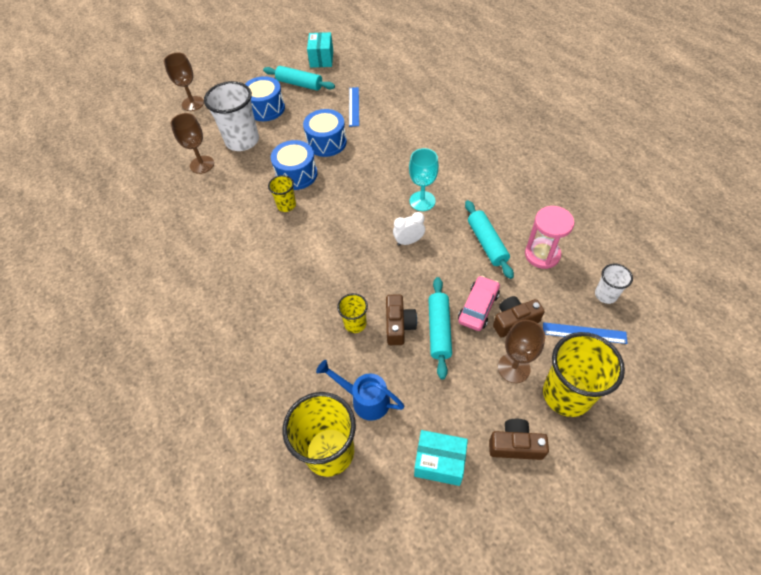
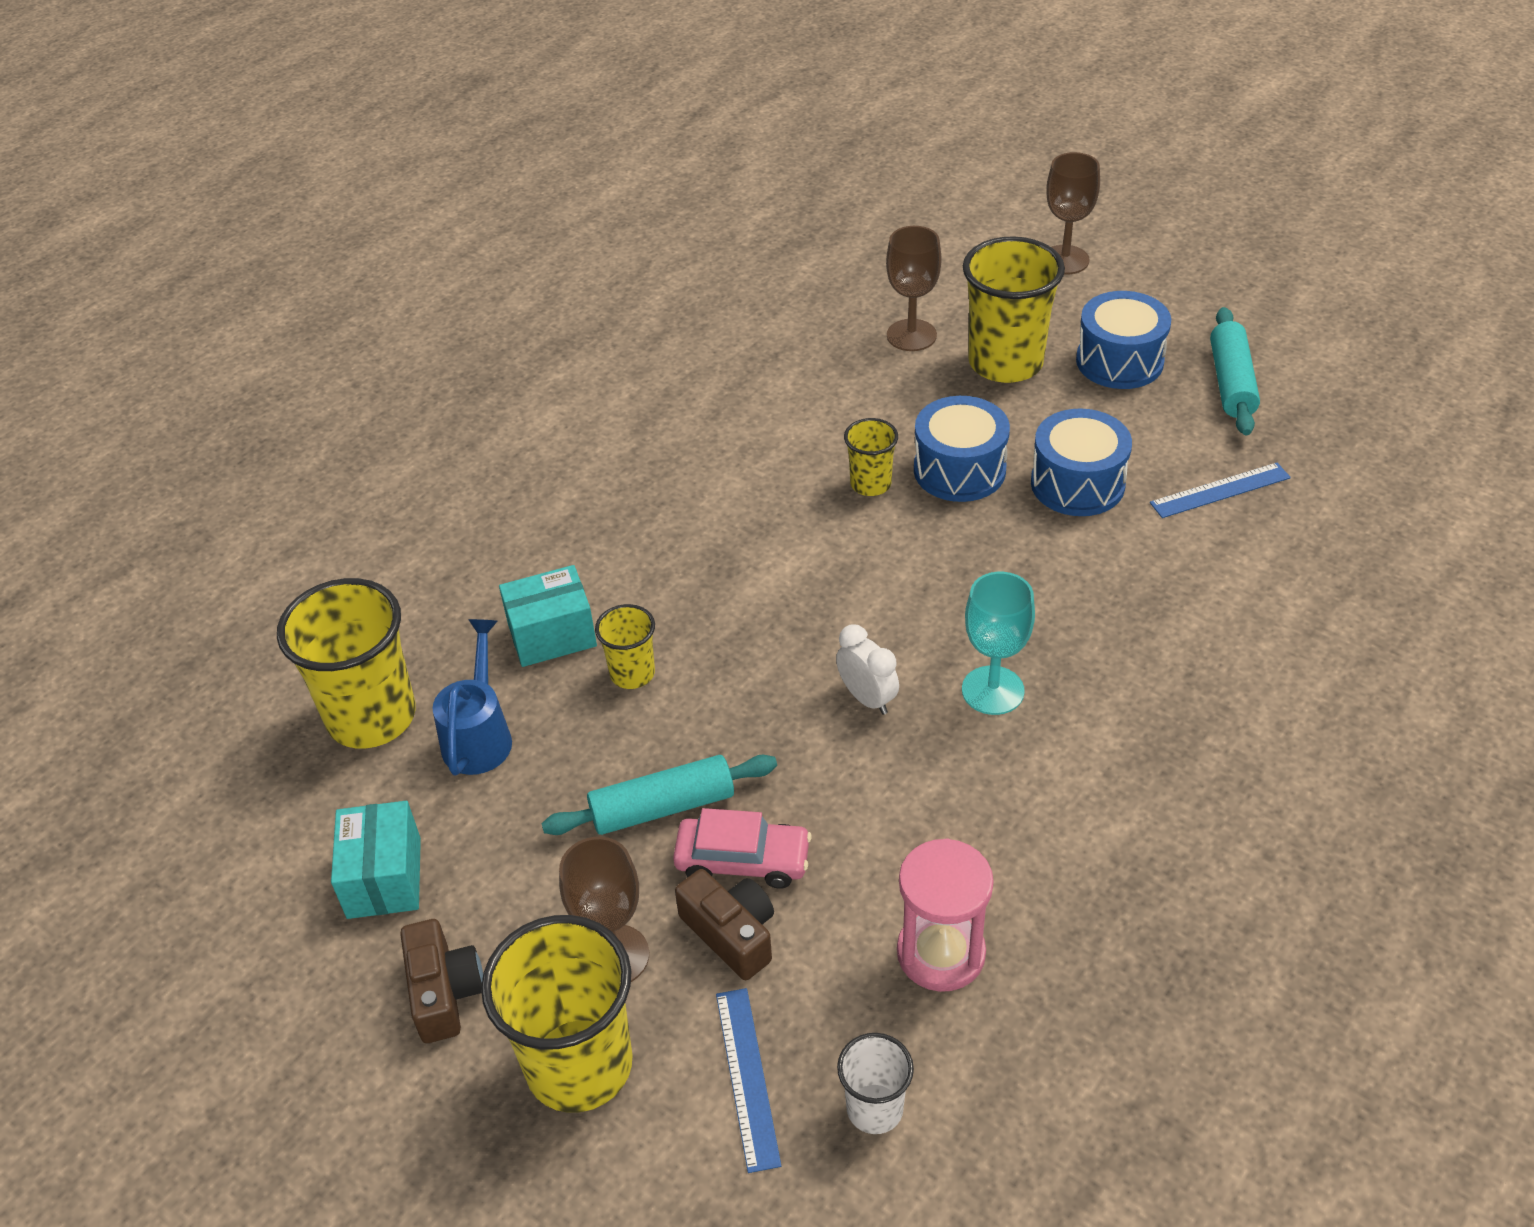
camera: 70 degrees right, 10 degrees down
(242, 141) = (1005, 363): white cup -> yellow cup
(321, 59) = (1343, 387): turquoise box -> turquoise box (552, 635)
(399, 325) = (652, 740): brown camera -> none
(487, 243) = (926, 837): turquoise rolling pin -> none

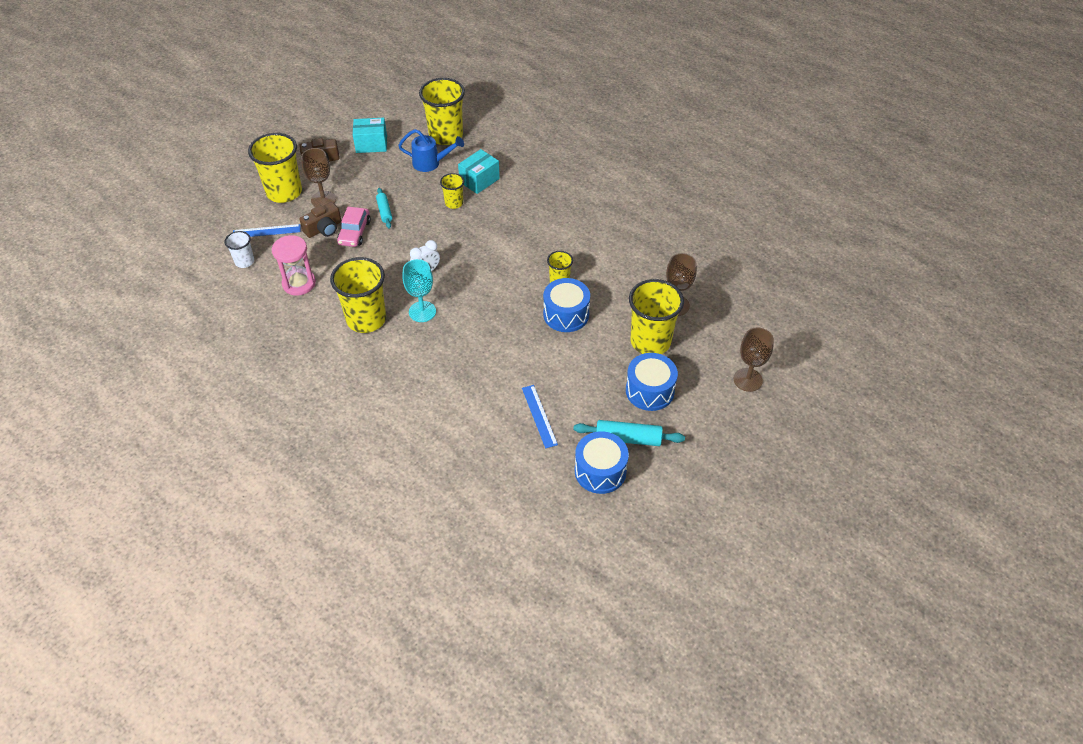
camera: 90 degrees right, 5 degrees up
(552, 635) = (479, 180): turquoise box -> turquoise box turned 60 degrees clockwise
(663, 807) = (384, 211): turquoise rolling pin -> turquoise rolling pin, size x0.64
(1035, 790) = (366, 319): none -> yellow cup
(1077, 484) = (551, 358): blue drum -> blue drum (600, 471)

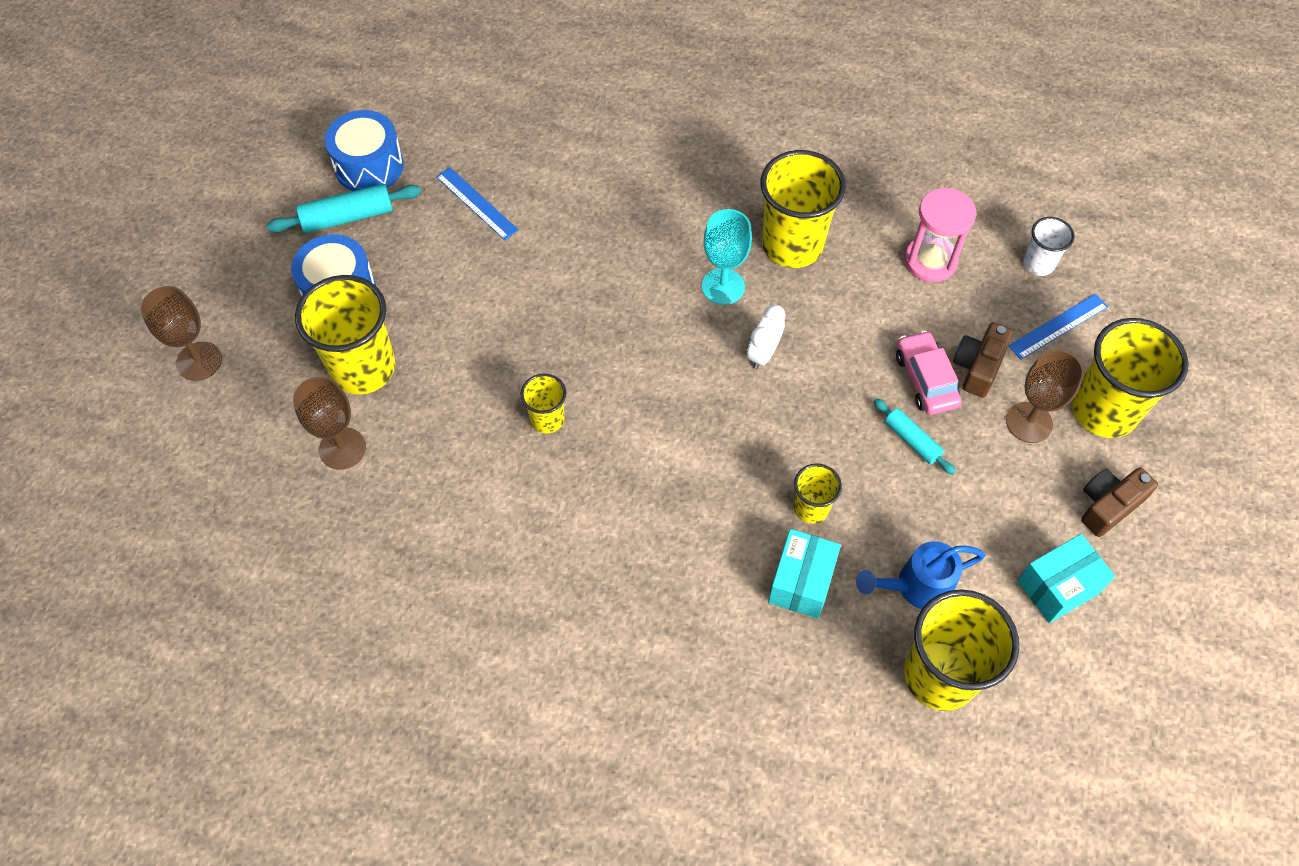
camera: 155 degrees right, 10 degrees up
(566, 314) = (509, 364): blue drum -> none

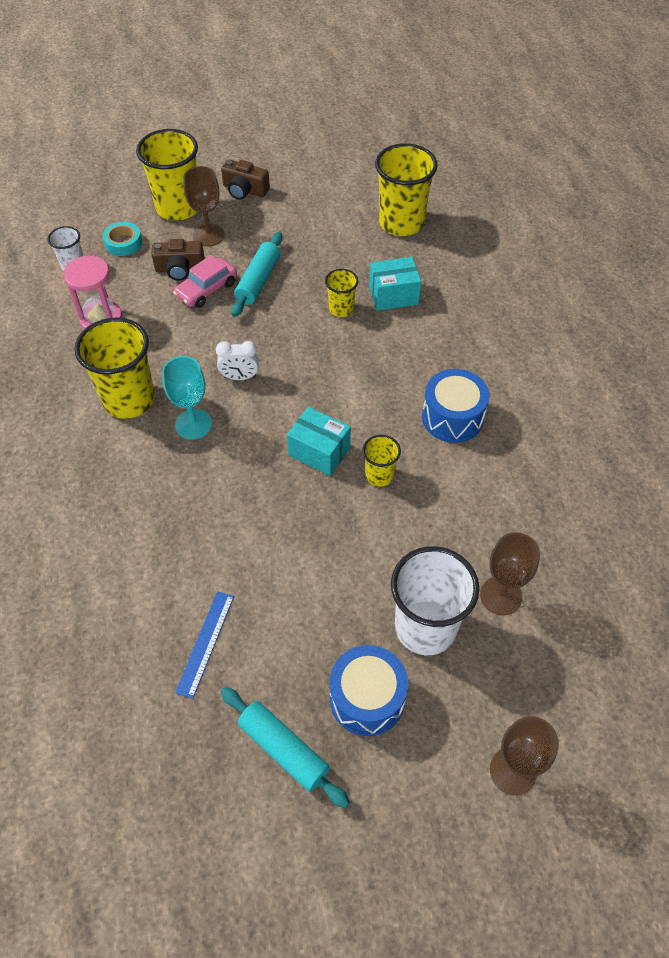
camera: 120 degrees left, 5 degrees down
(363, 368) = (425, 627): yellow cup -> white cup
(369, 166) = (211, 772): blue drum -> blue drum (452, 417)
(912, 440) = (258, 281): turquoise rolling pin -> turquoise rolling pin, size x1.57
(916, 586) = (356, 248): blue watering can -> none
(1058, 326) = (123, 243): blue ruler -> turquoise tape
(1058, 587) = (312, 195): turquoise box -> turquoise box (319, 451)

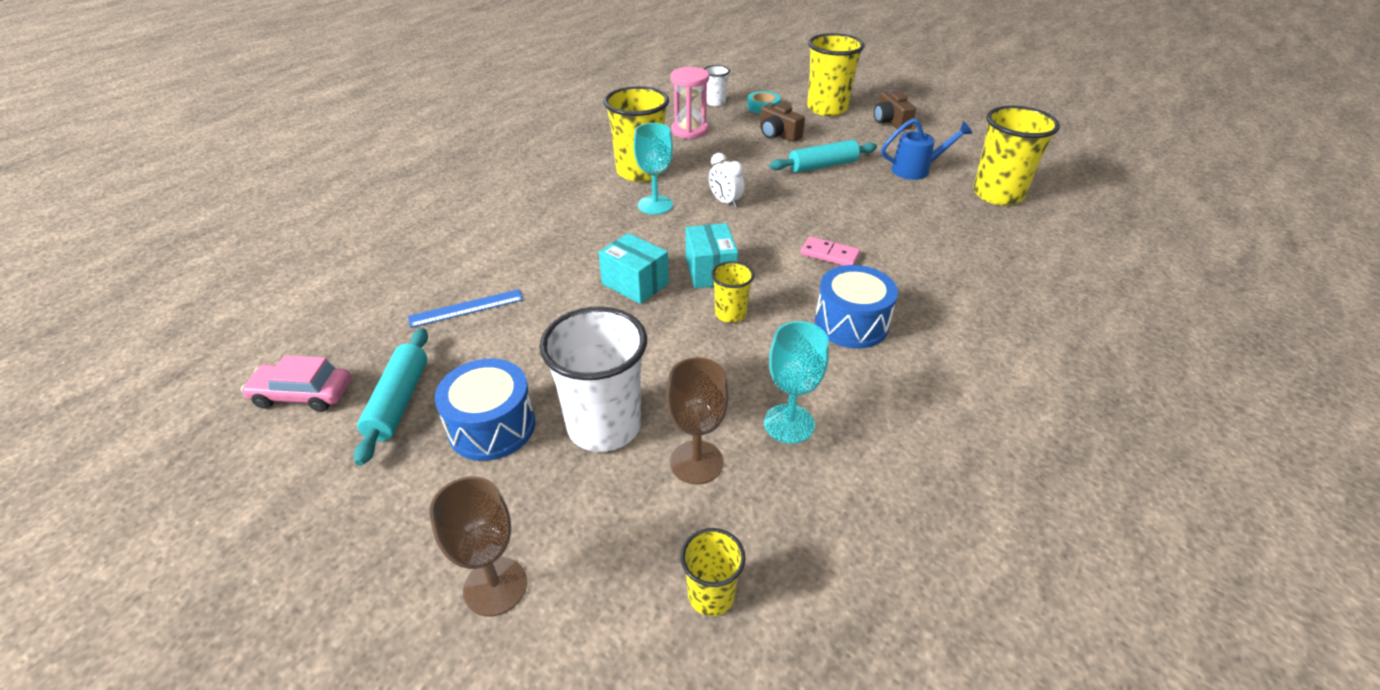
camera: 50 degrees right, 15 degrees down
(206, 289) = (779, 151): pink car -> pink car (303, 395)
(208, 235) = (825, 129): brown goblet -> none
(325, 235) = (916, 170): none -> blue watering can
(341, 309) = (862, 211): yellow cup -> yellow cup (711, 595)
(371, 368) = (829, 254): none -> pink domino
(393, 295) = (920, 227): turquoise box -> turquoise box (635, 284)
(510, 522) = (789, 424): none -> turquoise goblet

